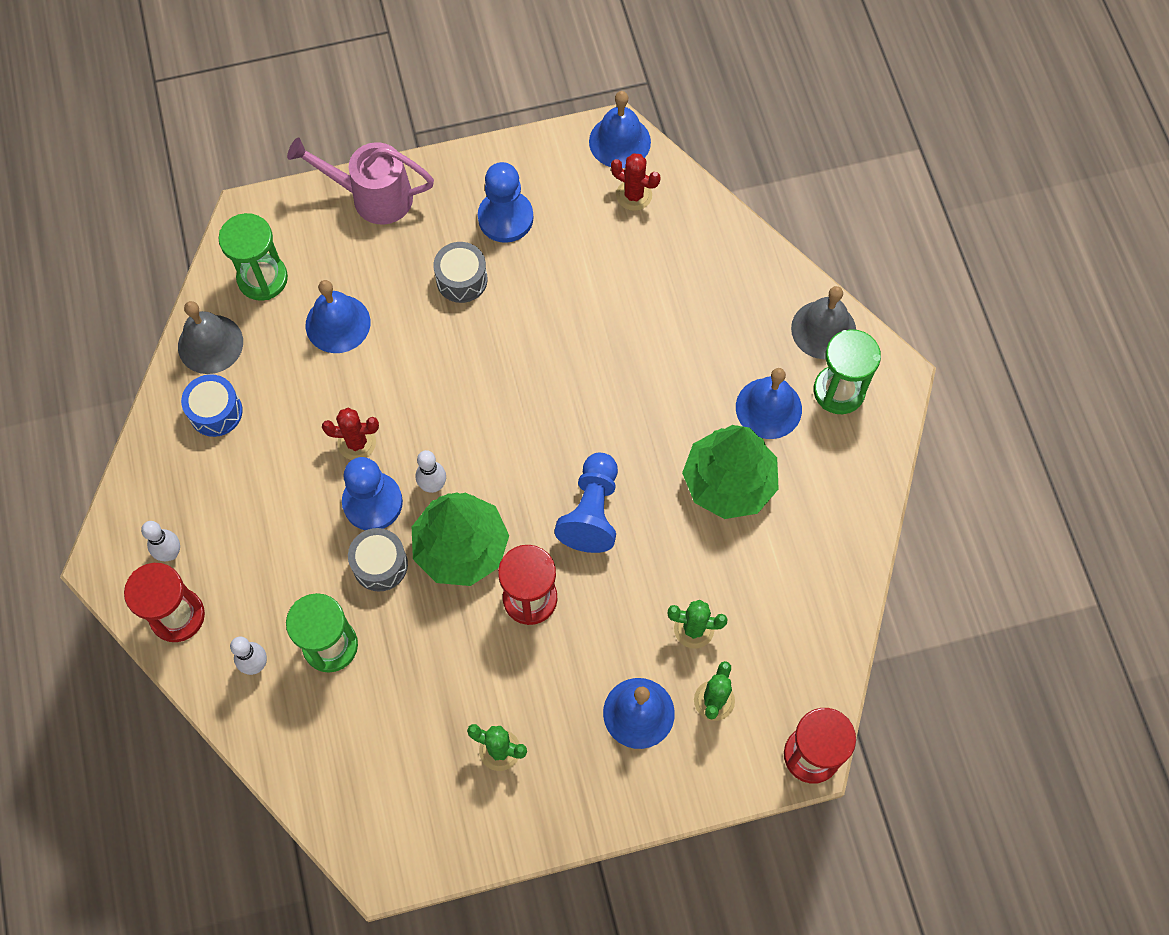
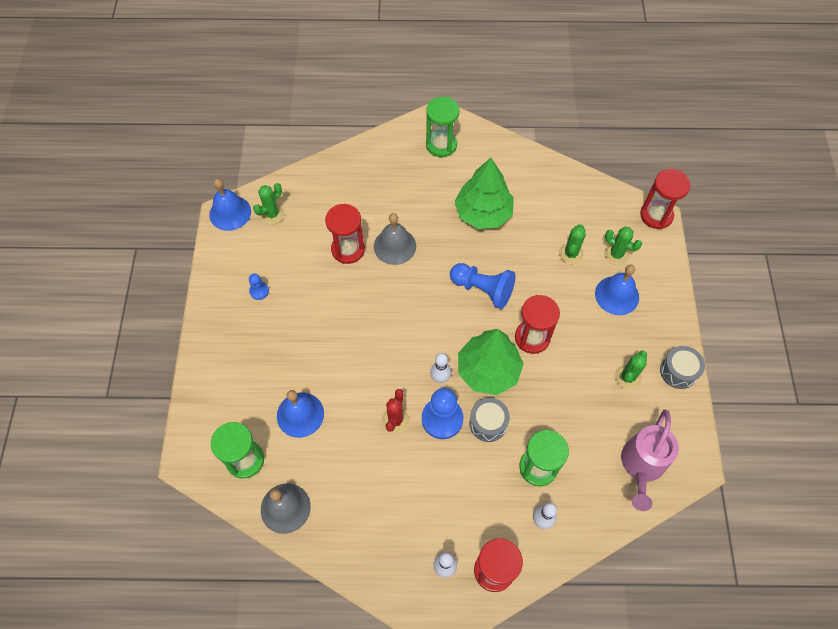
camera: 75 degrees left, 5 degrees down
(216, 412) = (342, 514): blue drum -> none
(372, 196) = (208, 371): pink watering can -> pink watering can (641, 466)
(461, 279) = (295, 328): grey drum -> grey drum (678, 371)
(505, 218) = (259, 291): blue pawn -> blue pawn, size x0.50
(605, 310) = (348, 249): none -> red hourglass
(634, 195) = (272, 214): red cactus -> green cactus
(768, 408) = (441, 181): blue bell -> none
(823, 329) = (400, 142): grey bell -> grey bell (395, 246)

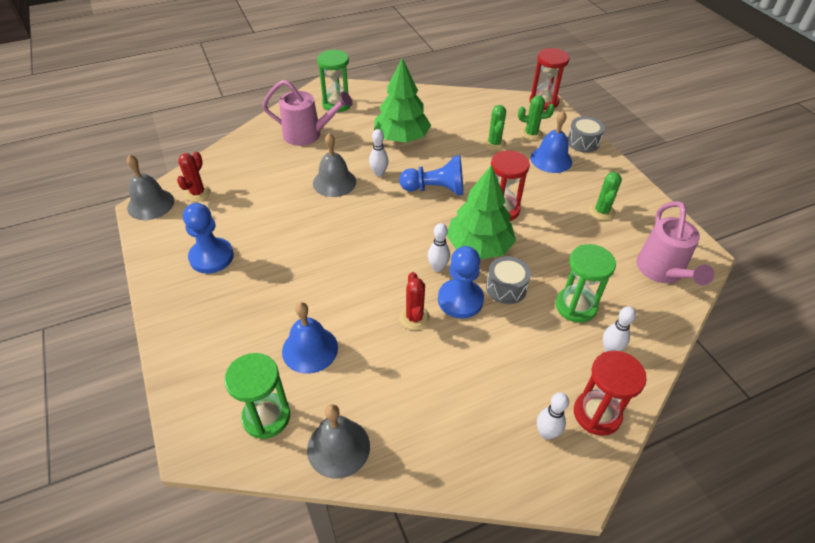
camera: 25 degrees left, 15 degrees down
(230, 213) = (150, 204): blue bell -> grey bell
(259, 291) = (211, 257): blue pawn -> blue pawn, size x1.99
(272, 214) = (197, 193): green cactus -> red cactus
(348, 249) = (289, 197): red hourglass -> none
(396, 177) = (308, 135): none -> pink watering can
(440, 250) = (379, 173): none -> white bowling pin
(678, 371) = (638, 194): grey drum -> grey drum (583, 142)

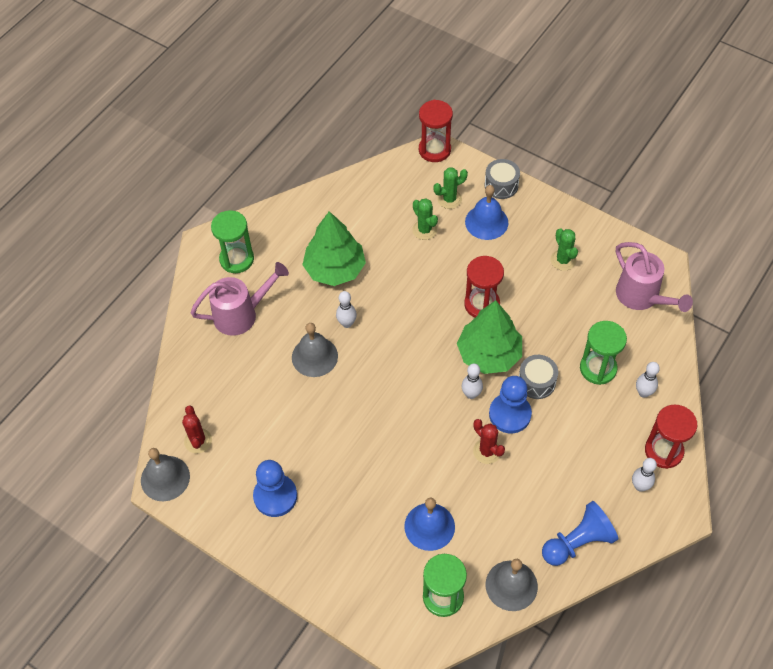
camera: 30 degrees left, 10 degrees up
(435, 189) = (410, 313): blue pawn -> blue pawn (578, 542)

